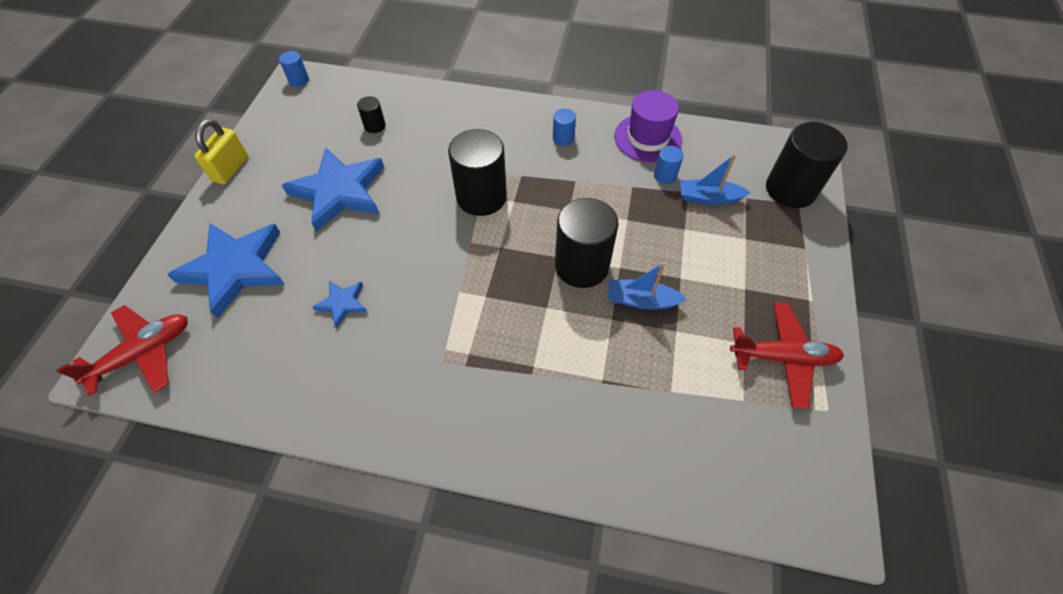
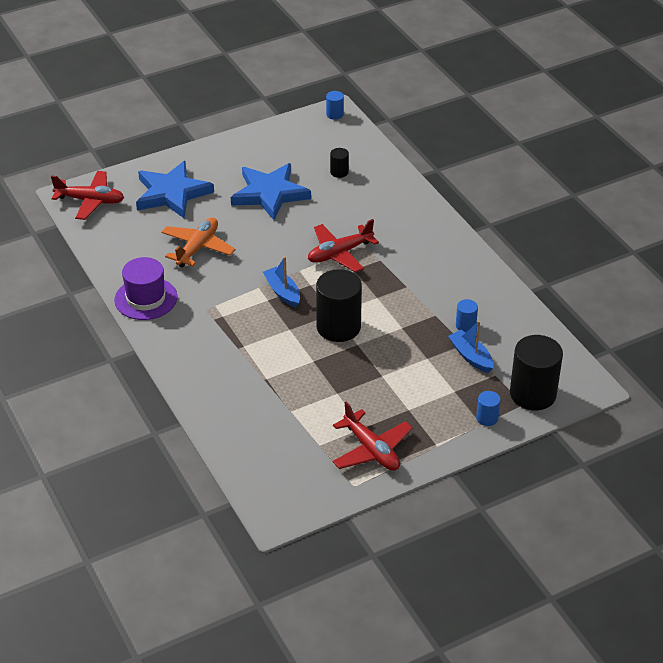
camera: 50 degrees right, 15 degrees down
(230, 169) = (232, 141): yellow padlock -> none
(342, 303) = (198, 248): blue star -> orange plane
(481, 197) = (339, 253): black cylinder -> red plane
(563, 138) = (438, 260): blue cylinder -> blue cylinder (487, 418)
(641, 300) = (342, 367): blue boat -> blue boat (282, 292)
(648, 138) = (492, 299): purple hat -> purple hat (146, 298)

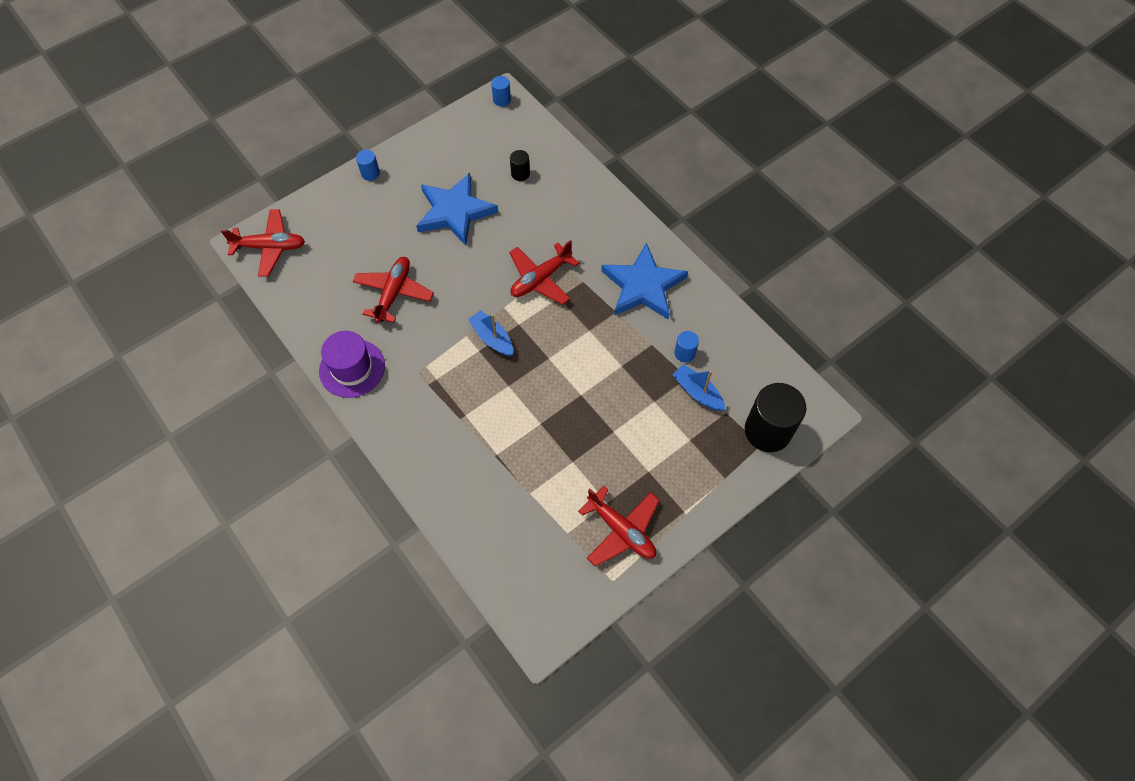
camera: 10 degrees left, 20 degrees up
(172, 193) = (354, 225): blue star -> blue star (643, 286)
(198, 248) = (394, 293): orange plane -> red plane
(338, 327) = (557, 375): black cylinder -> none
(487, 418) = (728, 469): blue cylinder -> blue cylinder (370, 173)

